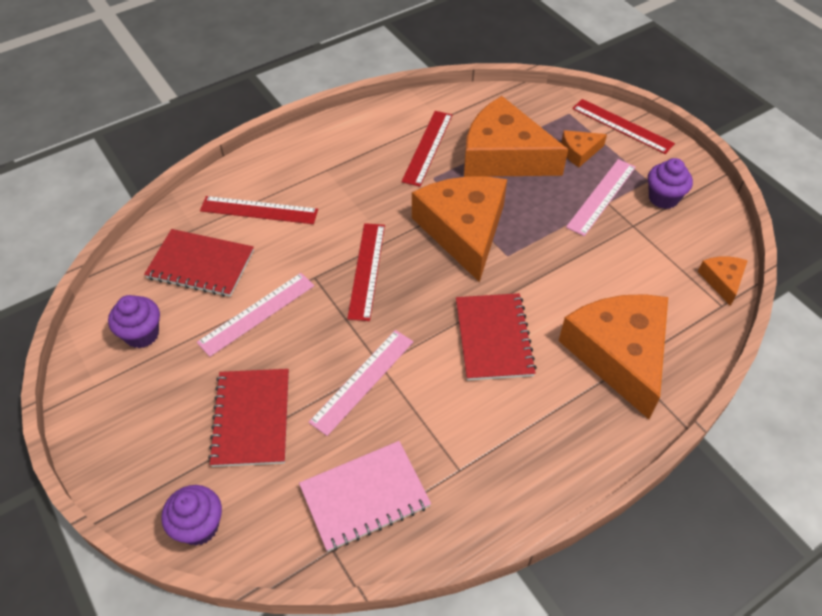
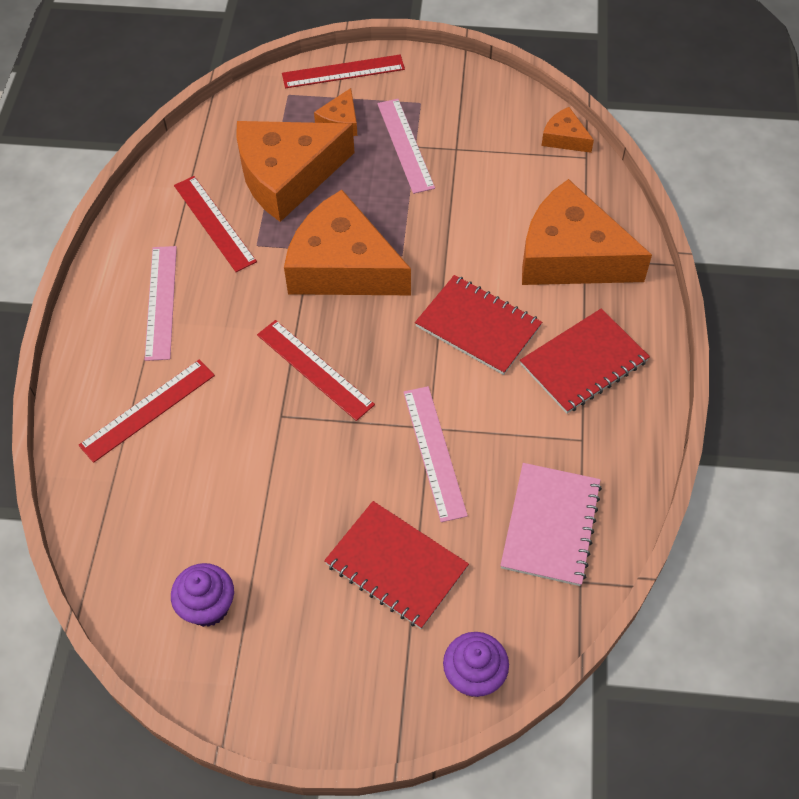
camera: 50 degrees left, 5 degrees up
(201, 264) = (168, 503): red notebook -> red notebook (583, 362)
(257, 313) = (279, 490): pink ruler -> pink ruler (161, 302)
(663, 198) = (449, 108): purple cupcake -> none

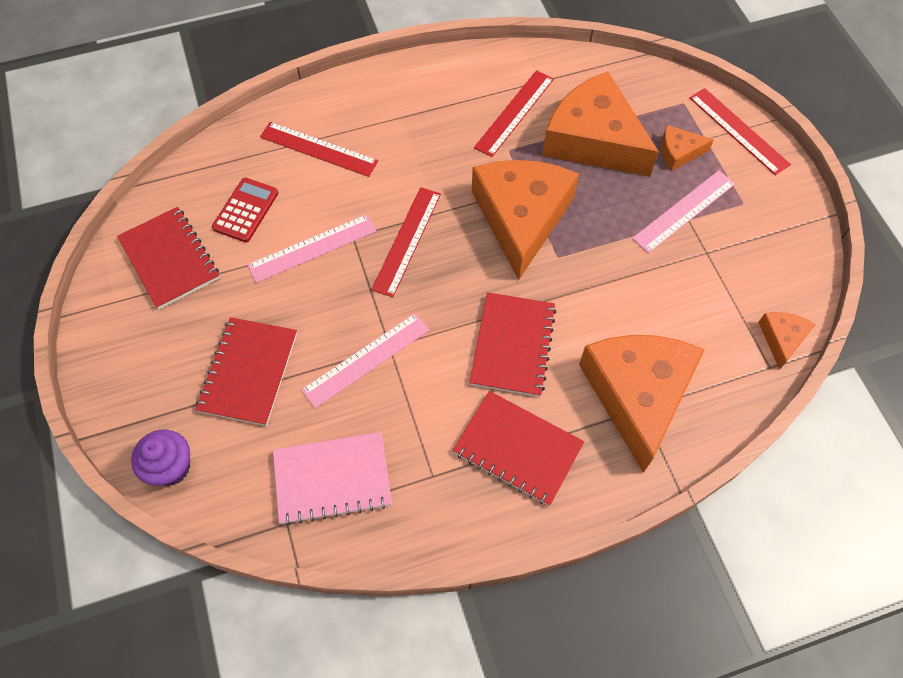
camera: 65 degrees right, 5 degrees up
(161, 302) = (419, 113): pink ruler -> pink ruler (312, 248)
(187, 507) = (246, 210): none -> red calculator
(208, 606) = (169, 259): purple cupcake -> red notebook

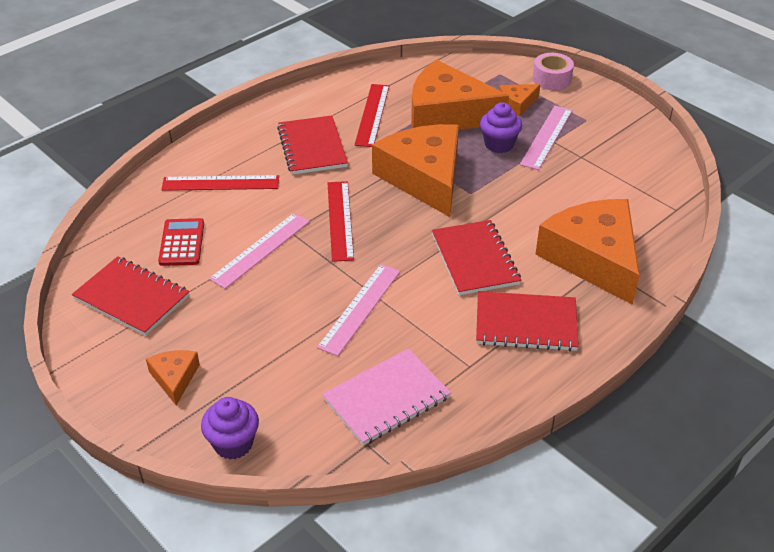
camera: 25 degrees left, 20 degrees down
(249, 372) = (261, 352): red notebook -> red notebook (312, 147)
(625, 202) = (499, 144): none -> purple cupcake
(738, 131) = (551, 79): red ruler -> pink tape
(782, 339) = (672, 190): orange cheese -> orange cheese (174, 378)

